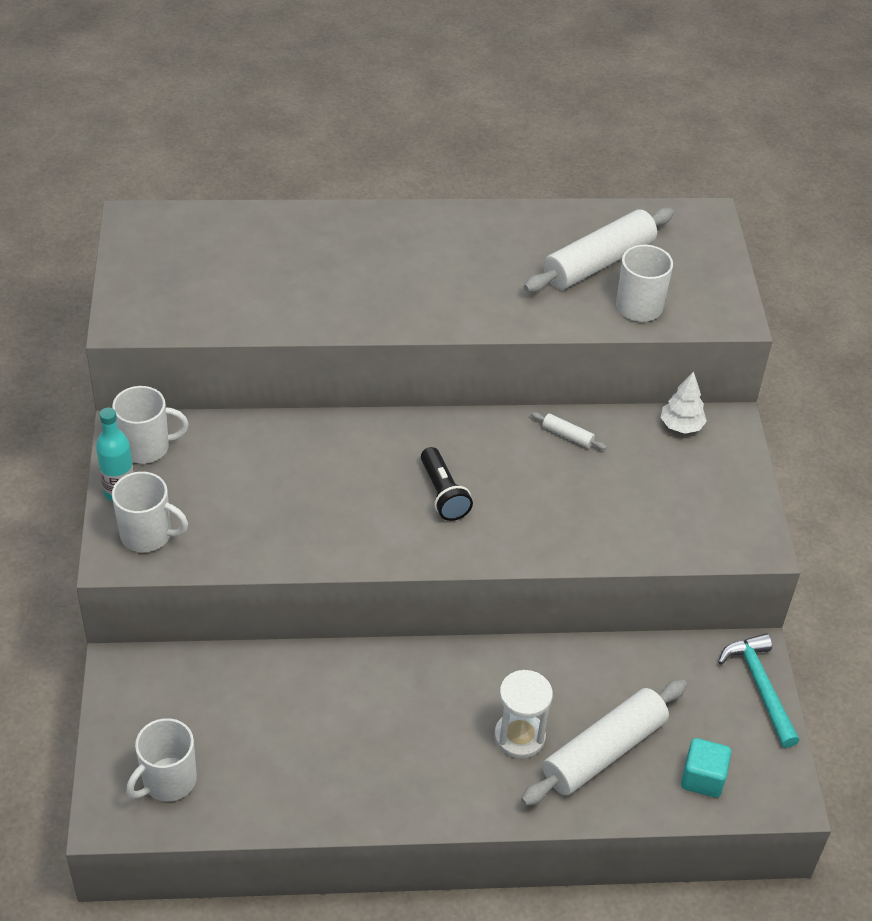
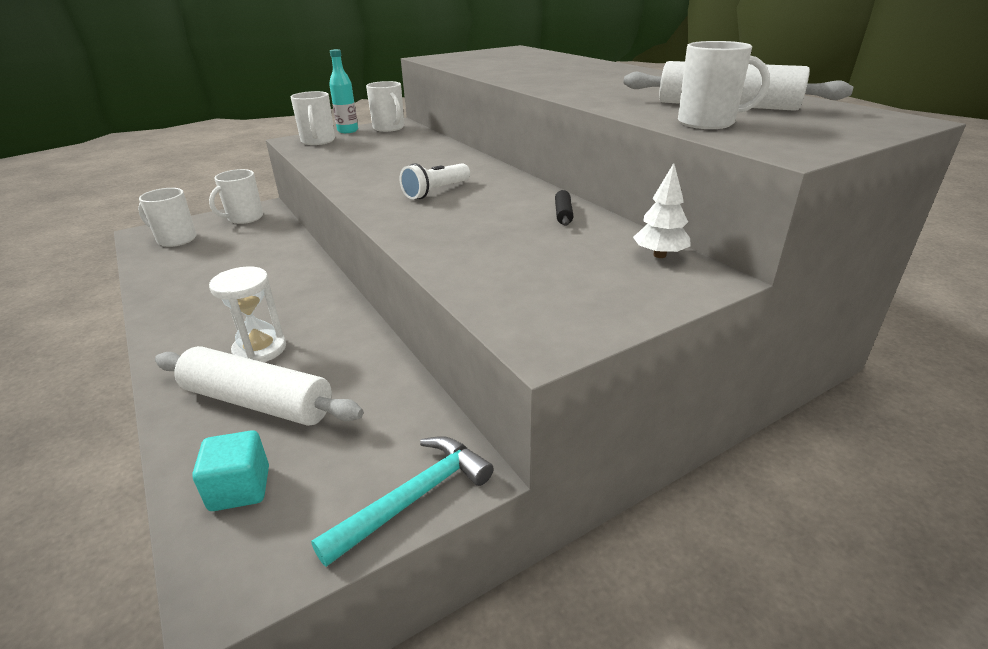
camera: 65 degrees right, 15 degrees down
(147, 696) = (244, 218): none -> white mug
(443, 494) = (435, 191): black flashlight -> white flashlight
(567, 435) = (563, 214): white rolling pin -> black rolling pin

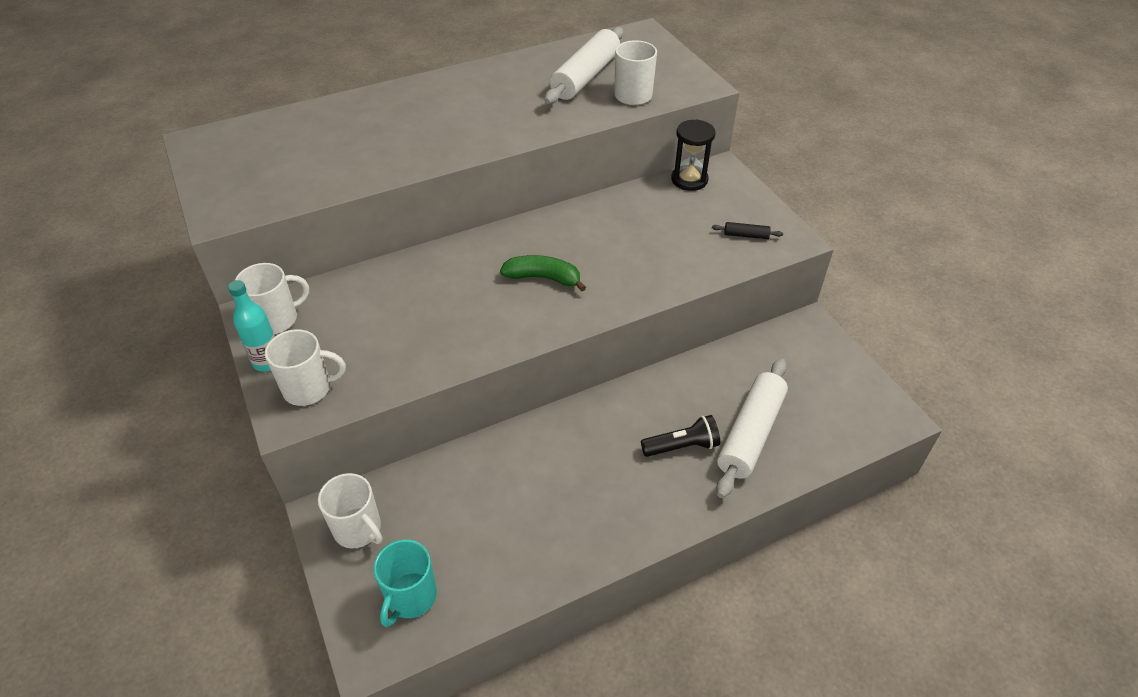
camera: 85 degrees left, 15 degrees up
(176, 239) = (410, 597): white mug -> turquoise mug
(240, 488) = (832, 426): turquoise cube -> none
(260, 349) = (682, 446): white hourglass -> black flashlight
(414, 498) = (829, 346): turquoise hammer -> none
(435, 191) = (543, 278): white flashlight -> green banana
(563, 214) = (613, 209): black rolling pin -> black rolling pin (746, 235)
(659, 255) = (689, 180): white tree -> black hourglass

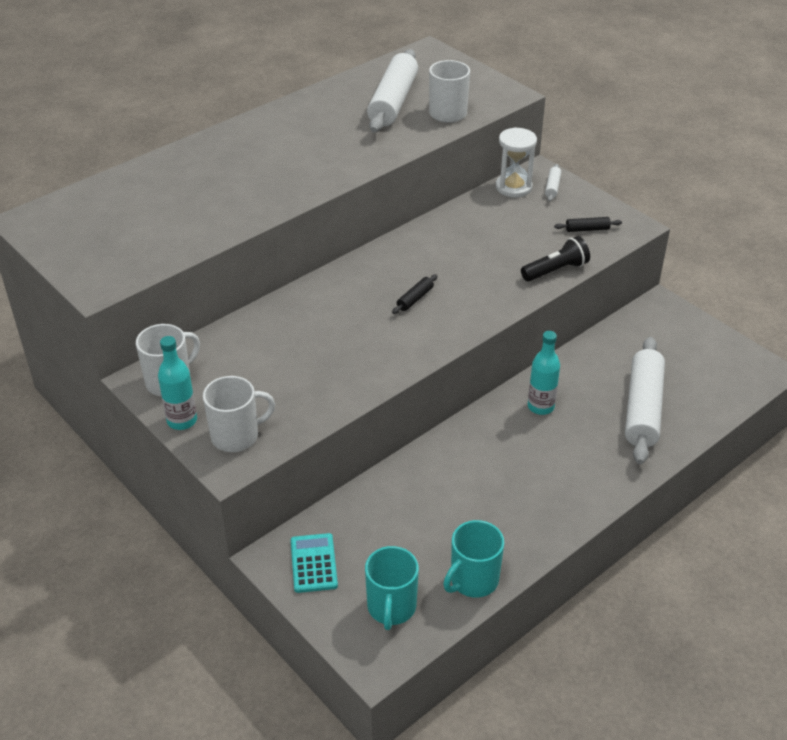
camera: 15 degrees left, 5 degrees down
(358, 529) = (314, 563): white mug -> turquoise calculator
(503, 587) = (473, 580): none -> turquoise mug
(543, 278) = (415, 299): green banana -> black rolling pin
(646, 409) = (540, 406): none -> turquoise bottle
(682, 446) = (586, 431): black flashlight -> black flashlight (556, 270)
(689, 180) = (513, 187): black hourglass -> white hourglass
(728, 186) = (552, 187): none -> white rolling pin

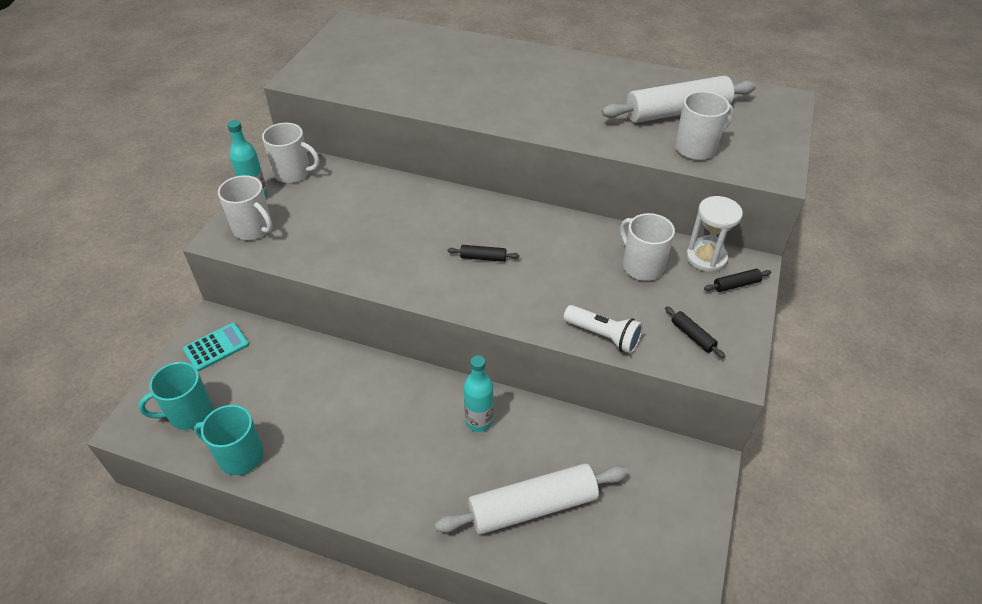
camera: 60 degrees right, 5 degrees up
(497, 221) = (642, 266): none -> white mug
(552, 187) = (736, 285): white rolling pin -> black rolling pin
(556, 270) = (603, 336): black flashlight -> white flashlight

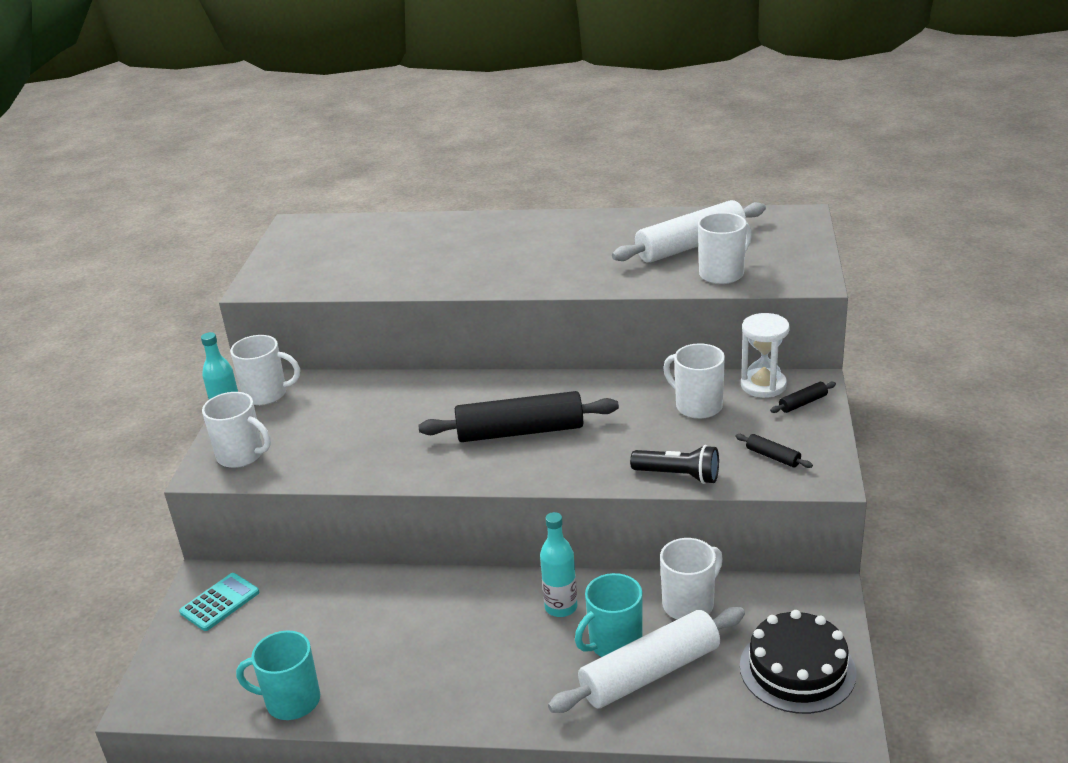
camera: 10 degrees left, 15 degrees down
(189, 413) = (213, 673): turquoise mug -> turquoise mug (614, 643)
(483, 258) = (520, 432): black rolling pin -> black rolling pin, size x2.41
(586, 446) = (689, 604): none -> white mug
(603, 336) = (679, 476): white flashlight -> black flashlight
(659, 537) = (797, 669): none -> black cake

